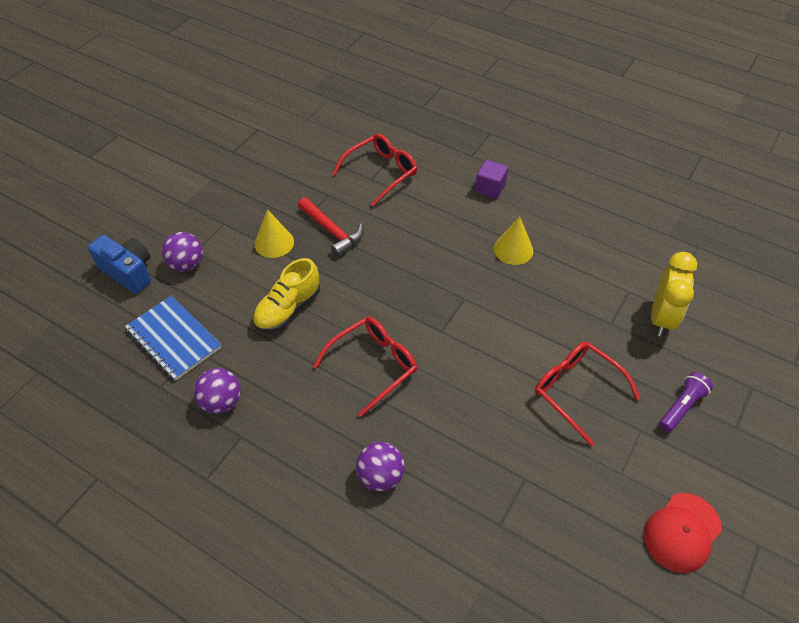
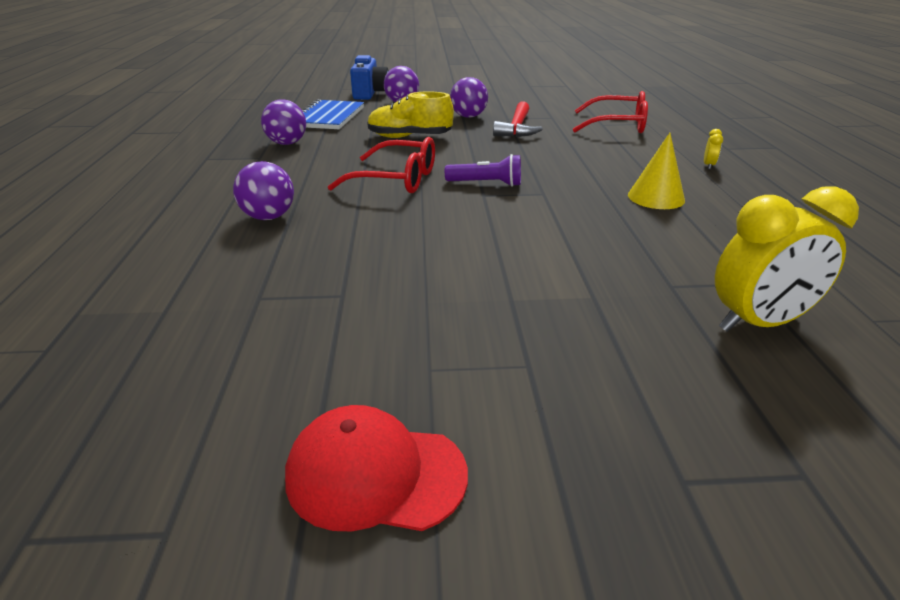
camera: 55 degrees right, 20 degrees down
(274, 242) = (468, 116): yellow cone -> purple ball
(490, 188) = (708, 165): purple cube -> yellow clock
(577, 391) = (521, 292): red glasses -> none
(681, 407) = (628, 394): purple flashlight -> purple flashlight (486, 184)

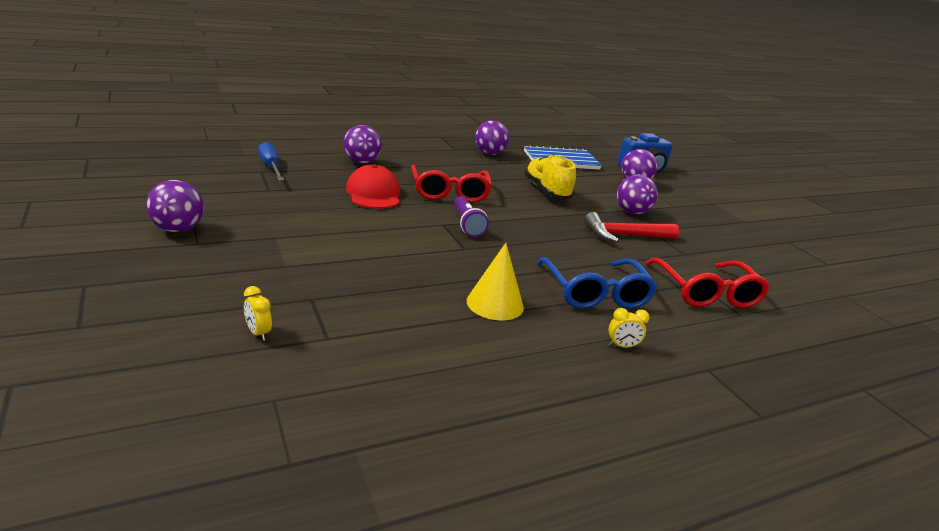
camera: 65 degrees right, 5 degrees down
(245, 288) = (271, 167): none -> blue screwdriver
(375, 474) = (108, 209): red cap -> red cap (373, 193)
(478, 384) = (178, 229): none -> purple ball
(626, 158) = (595, 293): none -> blue glasses
(758, 323) = (258, 333): yellow clock -> yellow clock, size x0.40

